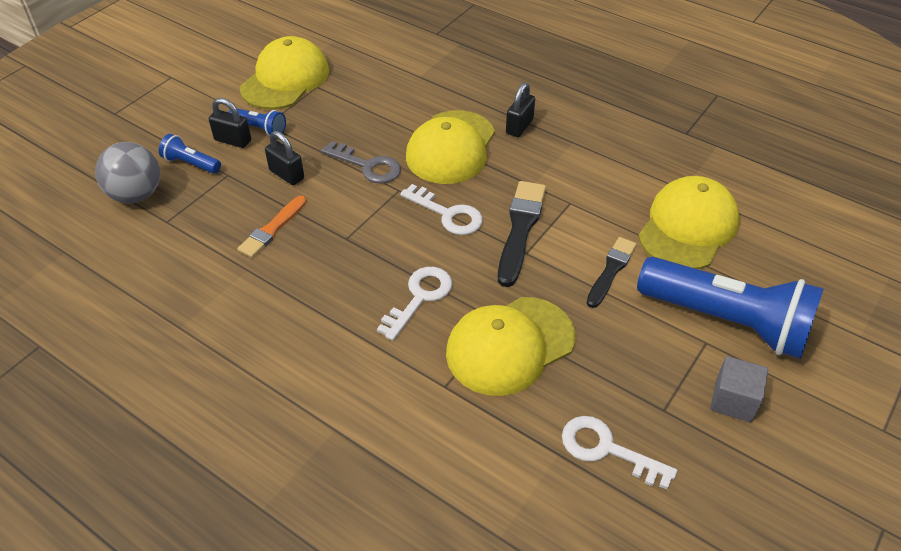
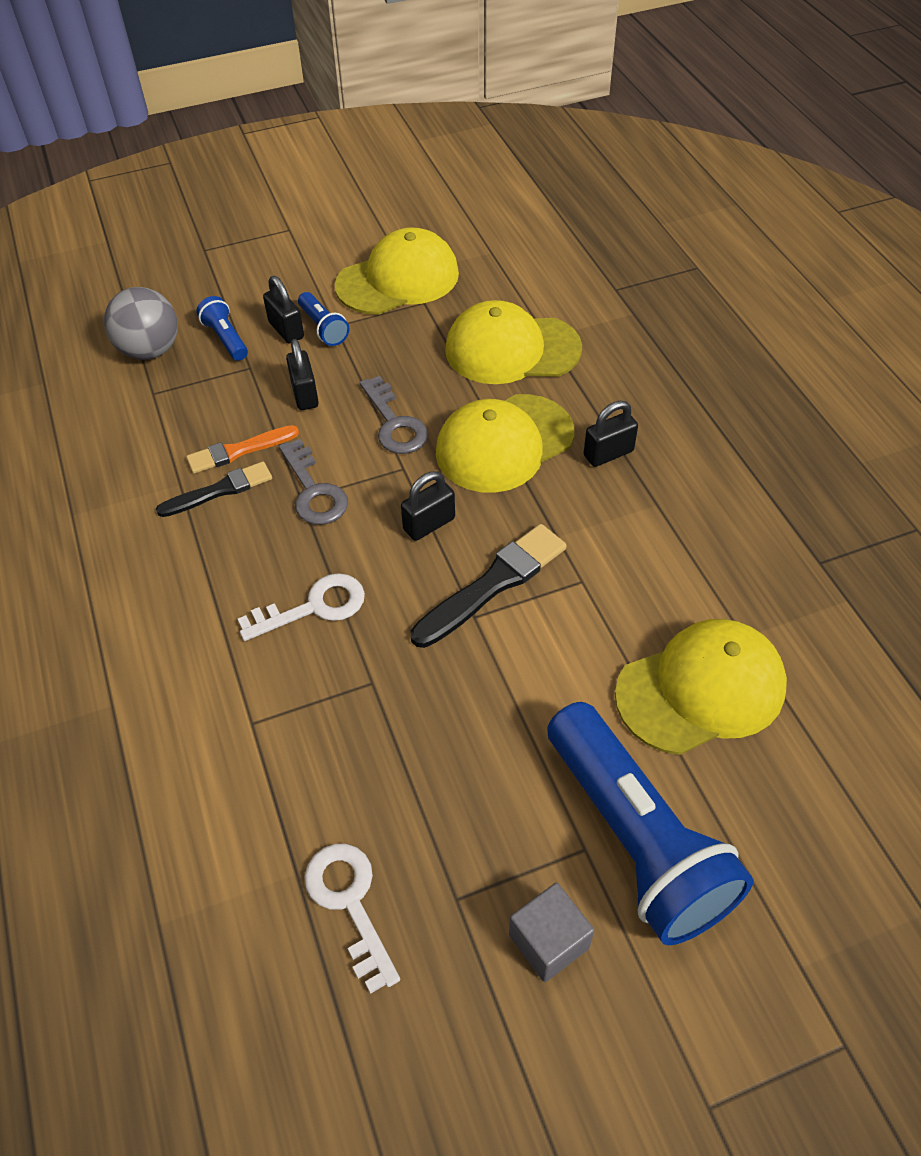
camera: 35 degrees right, 5 degrees up
(351, 229) = (314, 491): none -> grey key
(448, 214) = (429, 524): white key -> black padlock
(510, 345) = (357, 717): yellow cap -> yellow cap (512, 349)
(611, 270) = (552, 692): black brush -> black brush (219, 490)

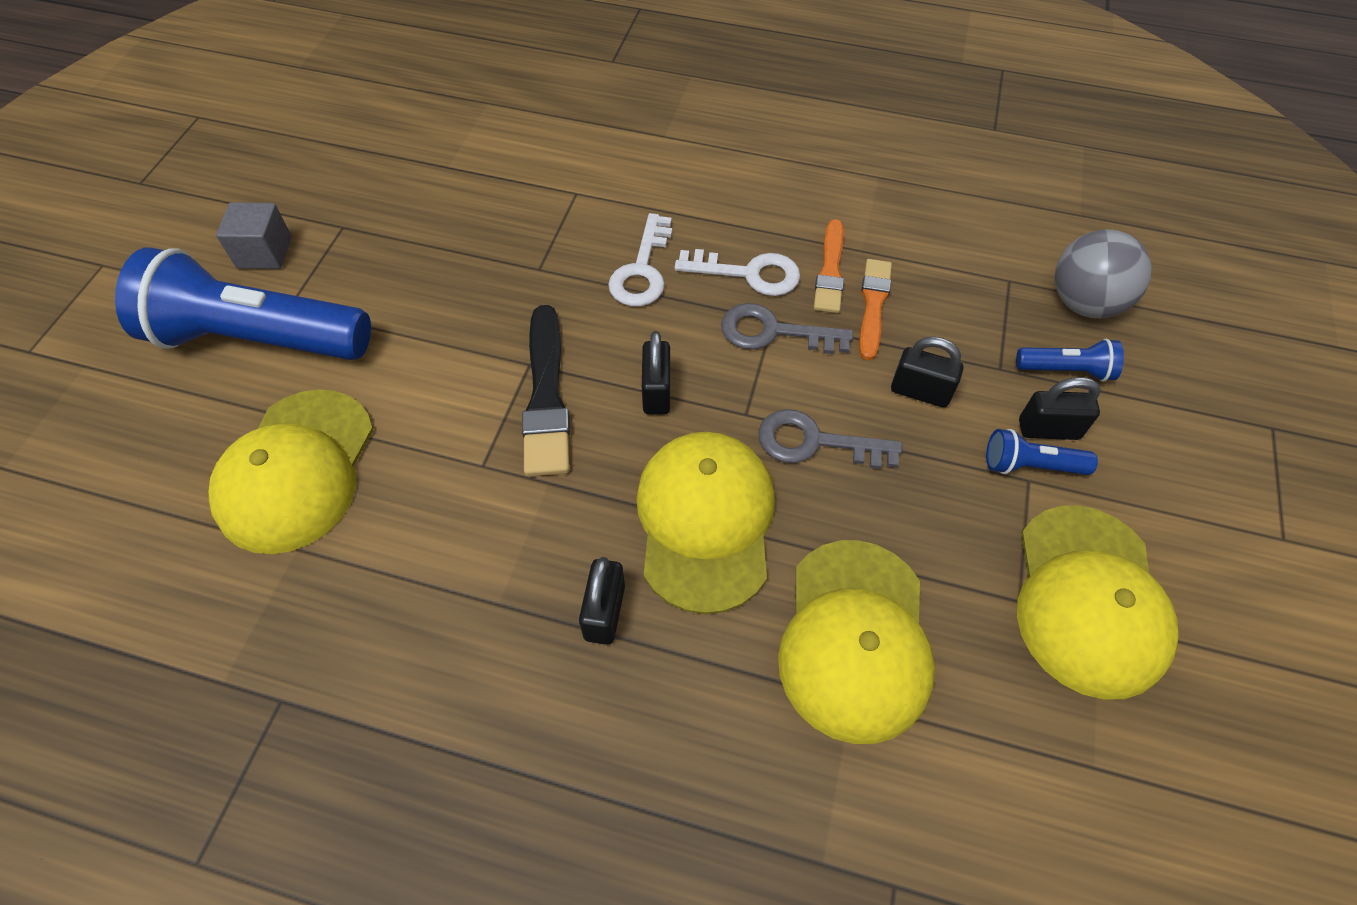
camera: 125 degrees right, 5 degrees up
(219, 490) = (830, 271): black brush -> orange brush
(349, 903) = (401, 179): white key -> white key (749, 273)
(512, 349) = (855, 639): yellow cap -> yellow cap turned 150 degrees clockwise

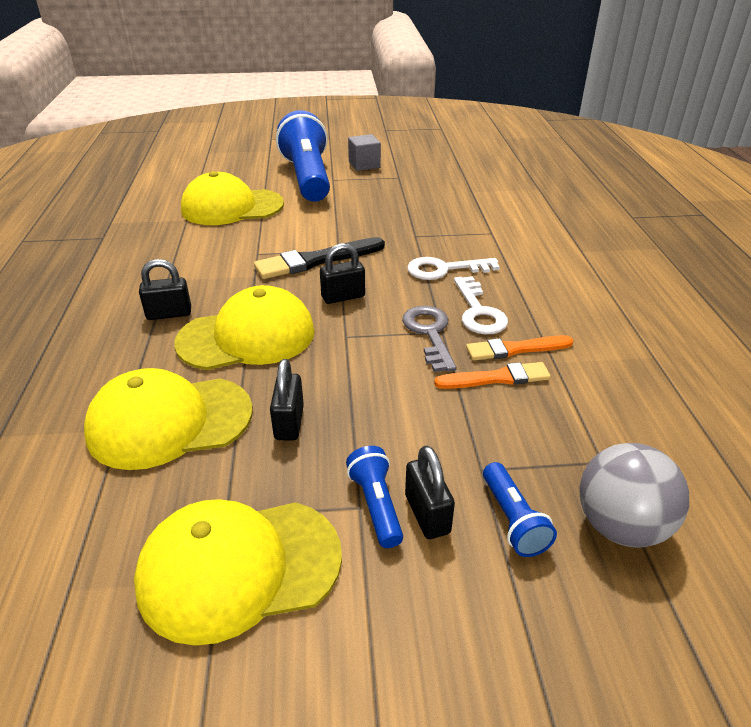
camera: 70 degrees right, 20 degrees down
(815, 442) = (336, 372): grey key -> none
(920, 391) = (420, 420): black padlock -> black padlock (289, 423)

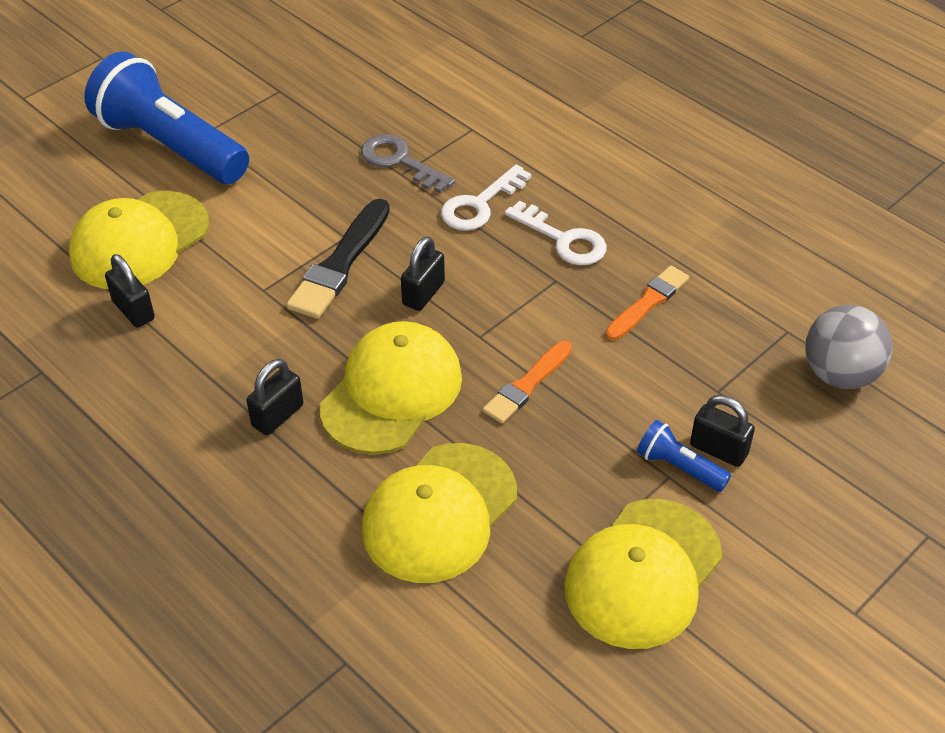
camera: 40 degrees left, 10 degrees up
(289, 423) = (538, 447): black padlock -> black padlock (133, 310)
(364, 165) = (213, 89): grey cube -> none
(429, 333) = (548, 289): grey key -> grey key (400, 161)
(512, 520) = (775, 416): blue flashlight -> none
(515, 349) = (633, 263): orange brush -> orange brush (527, 385)

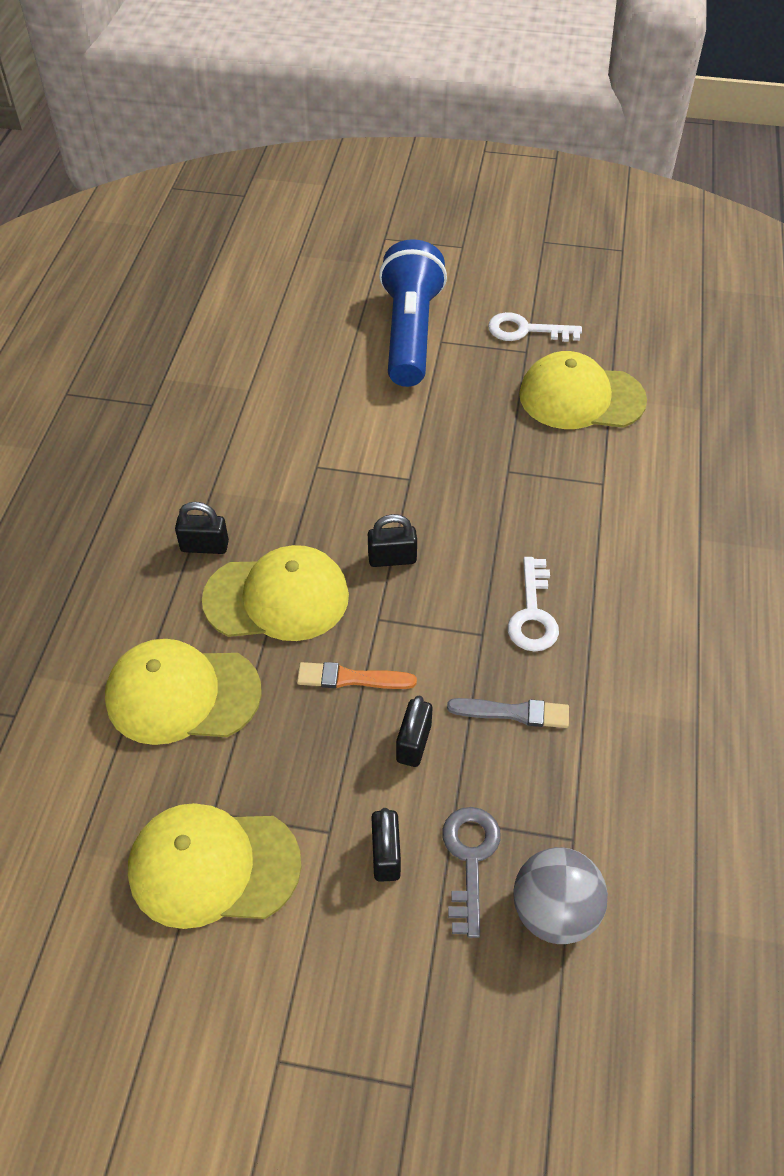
camera: 55 degrees right, 5 degrees up
(133, 310) = (239, 413): black padlock -> black padlock (413, 743)
(139, 241) = (305, 376): yellow cap -> yellow cap (581, 397)
(340, 263) = (379, 492): black brush -> none
(400, 161) = (520, 462): grey key -> grey key (469, 859)
(480, 205) = (520, 538): white key -> white key (525, 330)
(648, 302) = (513, 713): orange brush -> grey brush
(679, 467) = (344, 834): blue flashlight -> none

